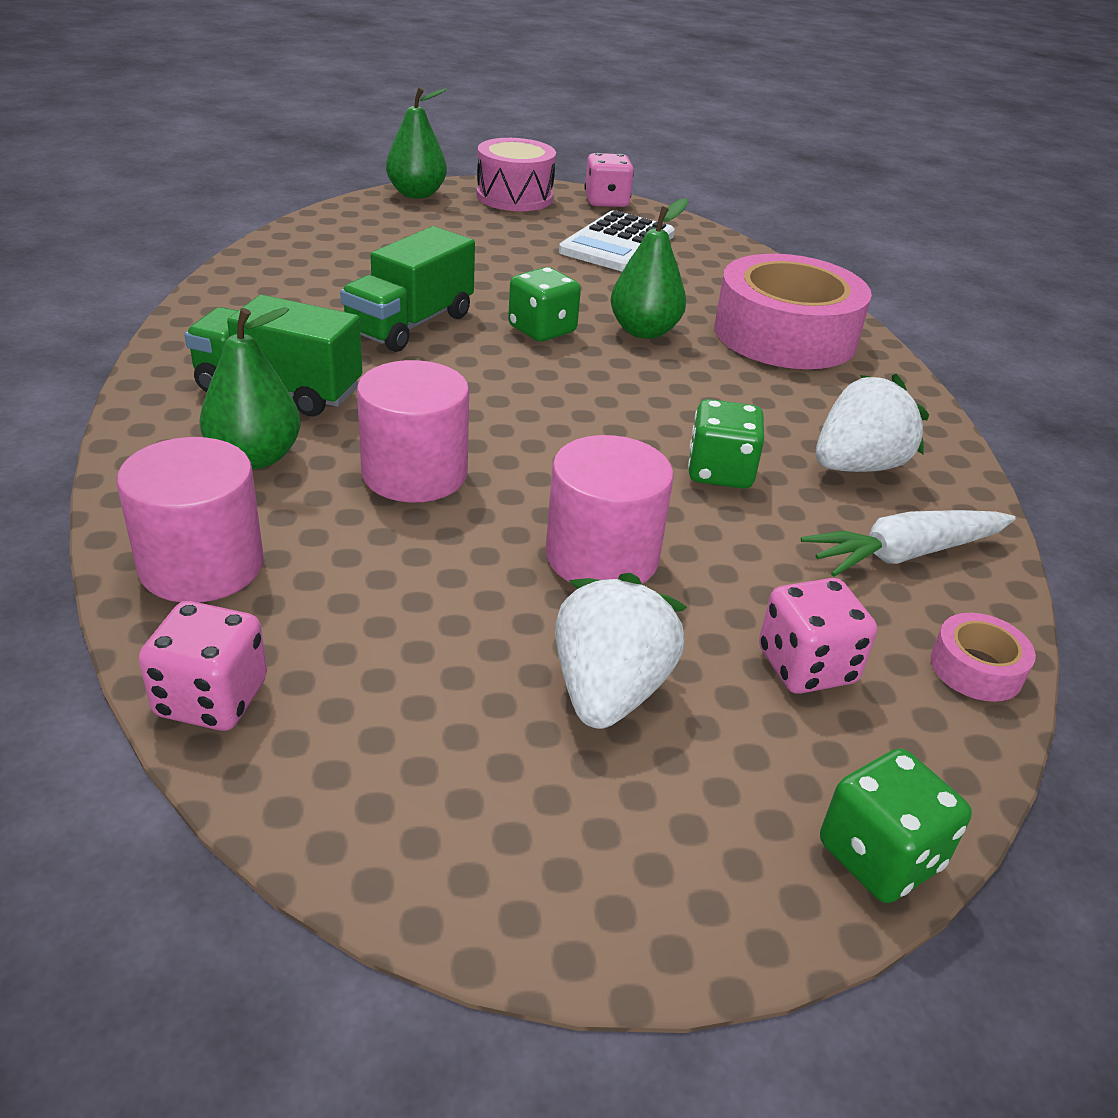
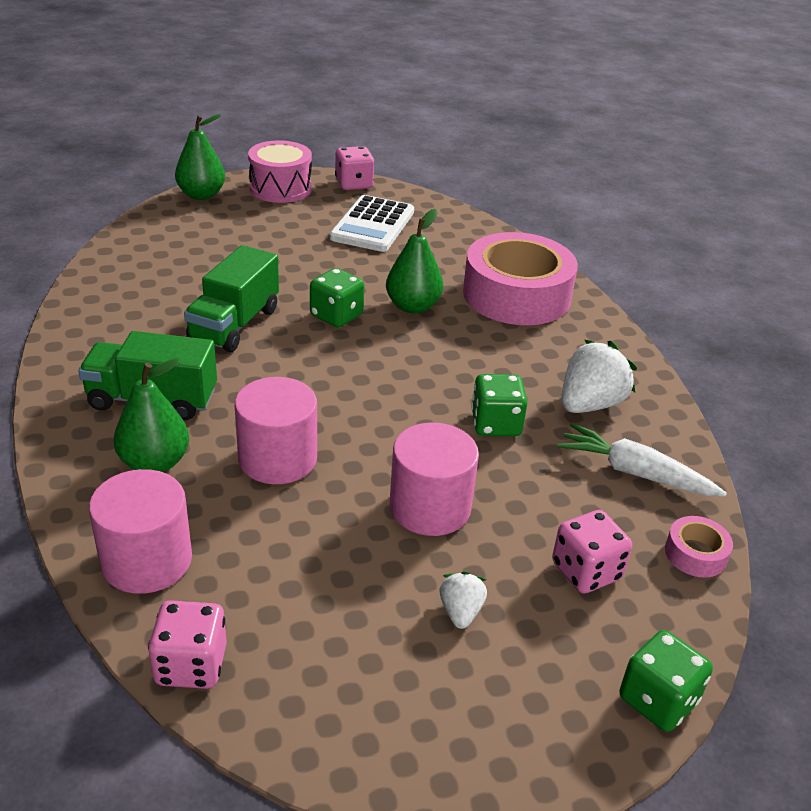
camera: 10 degrees left, 0 degrees up
(609, 690) = (460, 612): white strawberry -> white strawberry, size x0.54
(904, 554) = (634, 472): white carrot -> white carrot turned 60 degrees clockwise

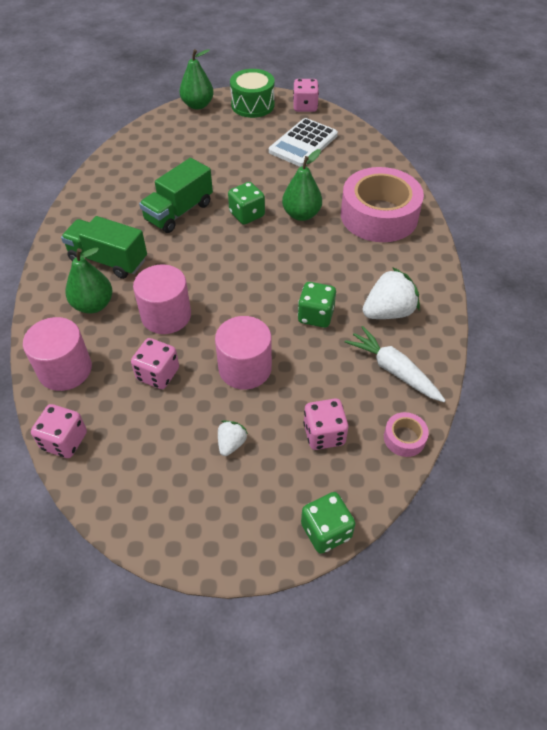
camera: 20 degrees right, 15 degrees up
(280, 188) = (252, 105): pink drum -> green drum
(302, 539) = (158, 374): none -> pink dice

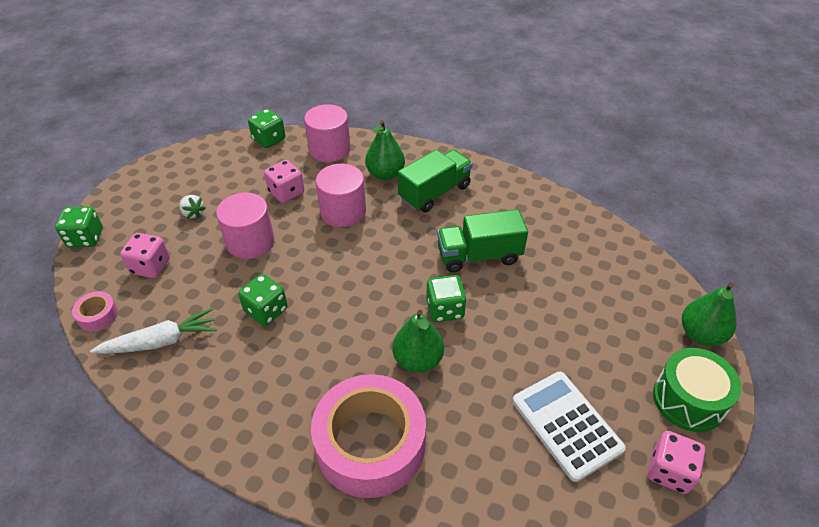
camera: 115 degrees right, 5 degrees down
(64, 441) = (269, 139): pink dice -> green dice
(179, 212) = (479, 256): green truck -> green truck turned 75 degrees counterclockwise
(388, 312) = (224, 373): white strawberry -> none

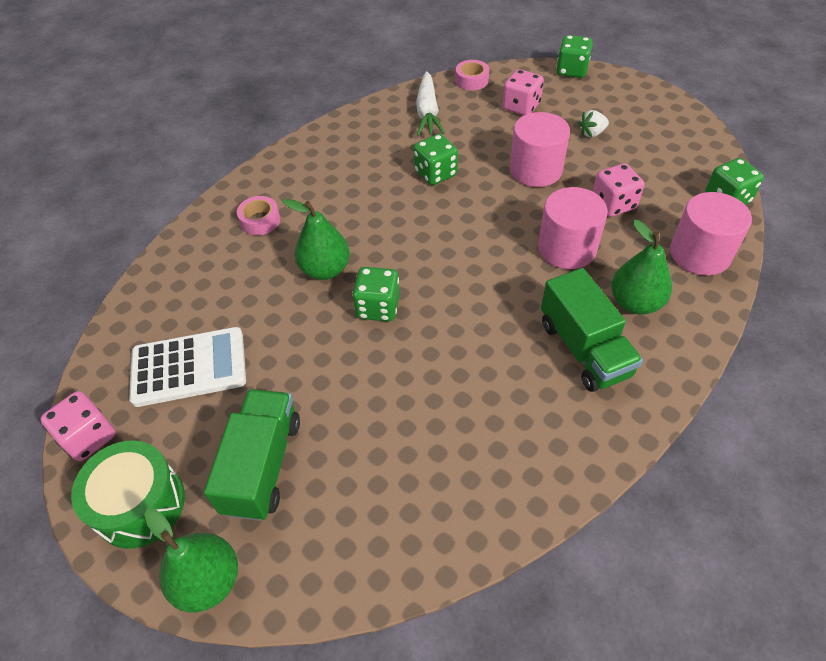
camera: 110 degrees right, 5 degrees up
(370, 443) = (260, 221): pink tape -> pink tape, size x0.41
(479, 256) = (447, 364): green truck -> green truck (262, 465)

